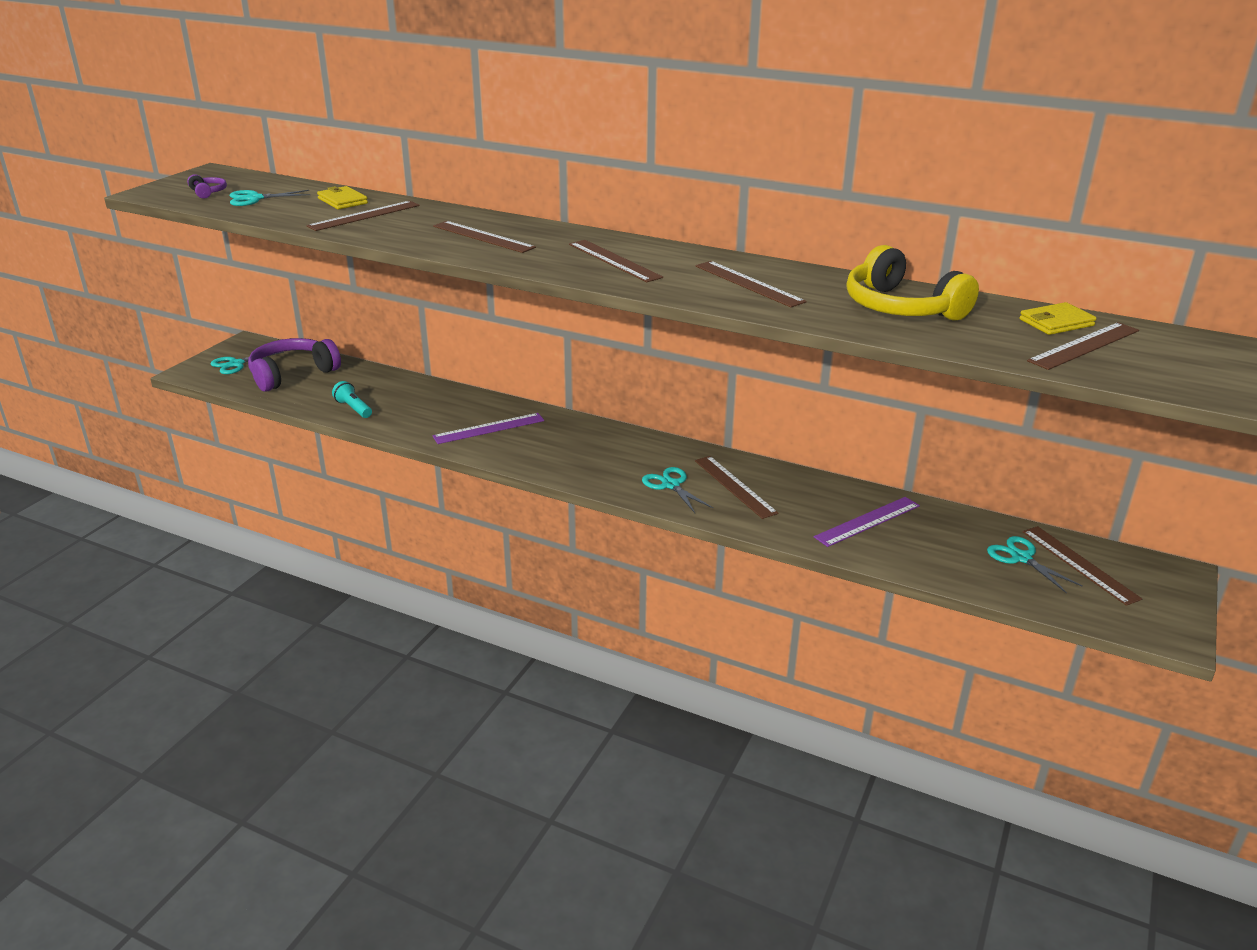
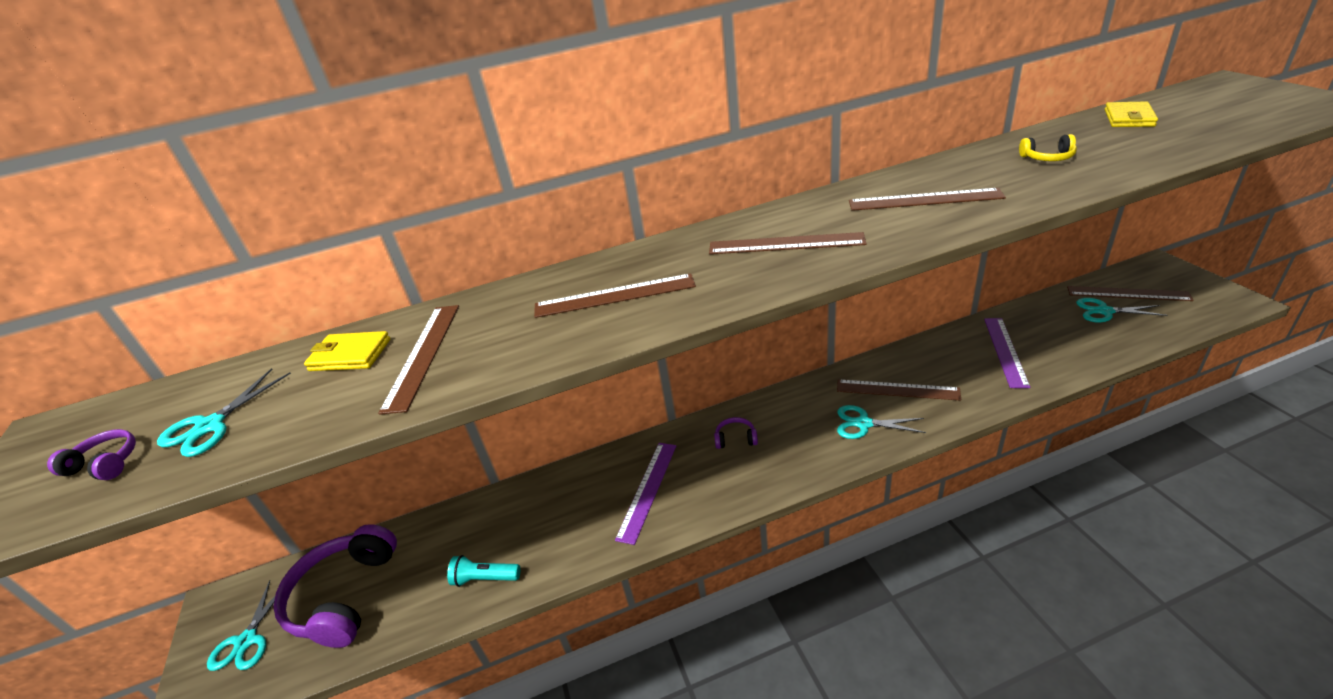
camera: 40 degrees left, 5 degrees up
(582, 440) = (735, 439): none -> purple headphones
(901, 307) = (1047, 158): yellow headphones -> yellow headphones, size x0.43
(1084, 345) = (1187, 122): brown ruler -> none

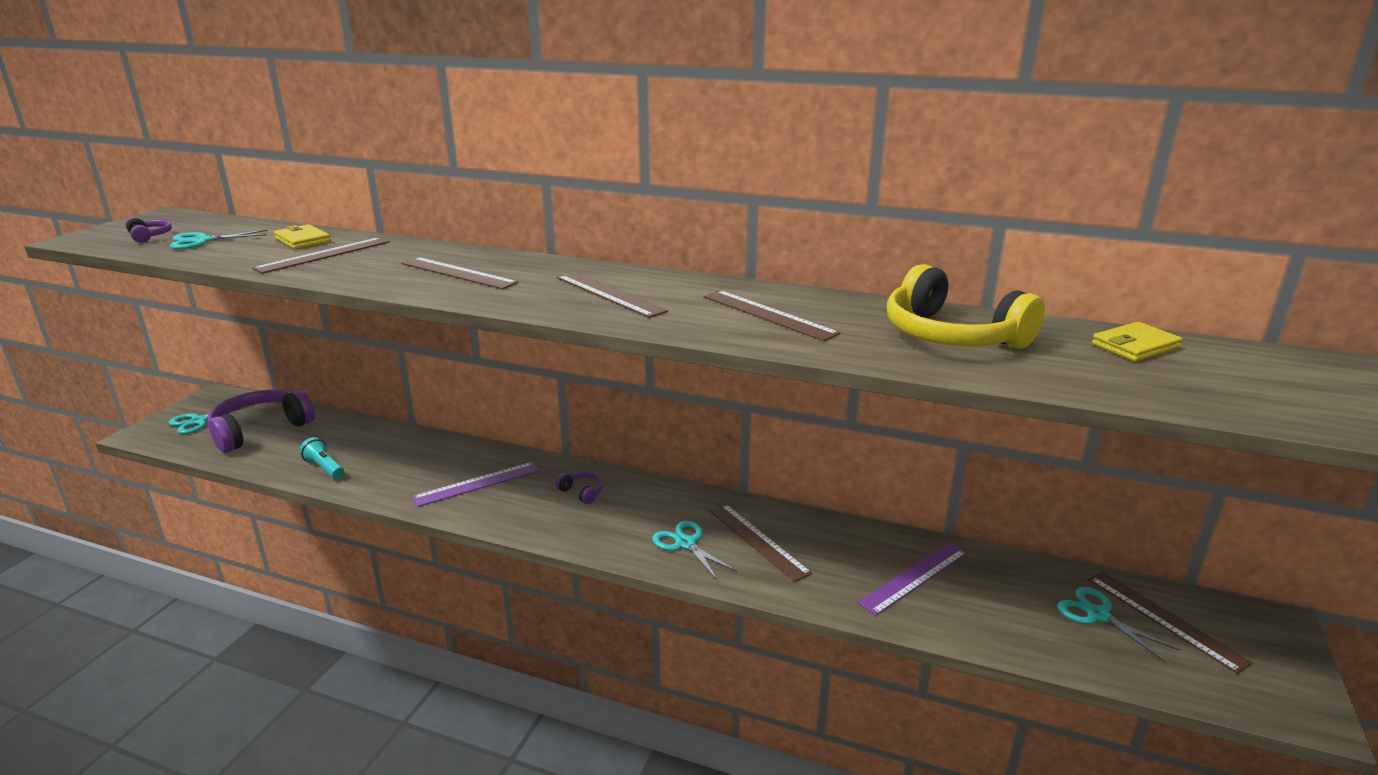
camera: 35 degrees right, 10 degrees down
(1047, 158) = (951, 336): yellow headphones -> yellow headphones, size x2.32

